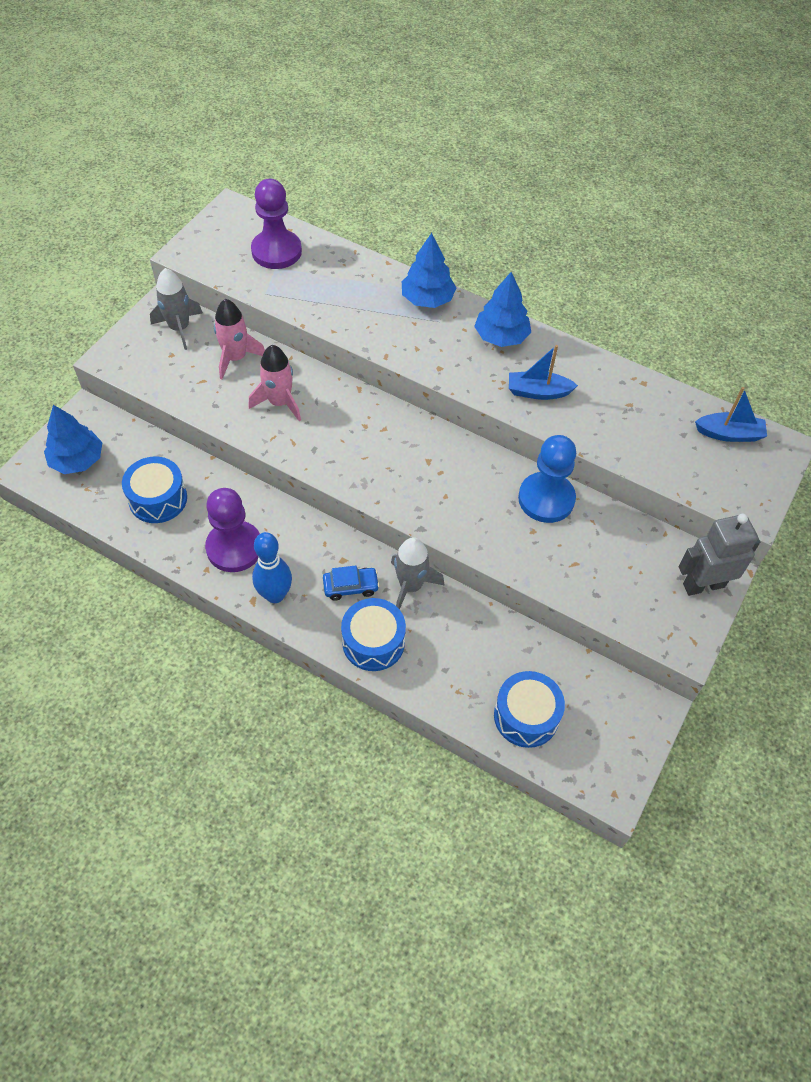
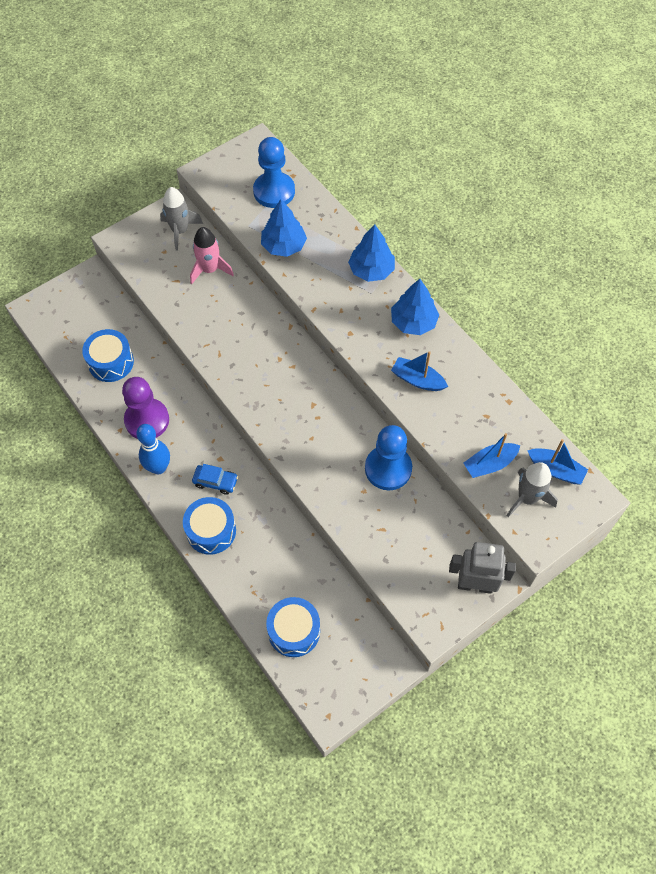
camera: 25 degrees right, 5 degrees up
(77, 460) = (68, 311): blue tree -> blue tree (283, 246)
(276, 251) = (274, 191): purple pawn -> blue pawn
(279, 402) = (225, 318): pink rocket -> none
(410, 586) = (259, 498): grey rocket -> grey rocket (527, 498)
(660, 451) = (489, 464): none -> blue boat

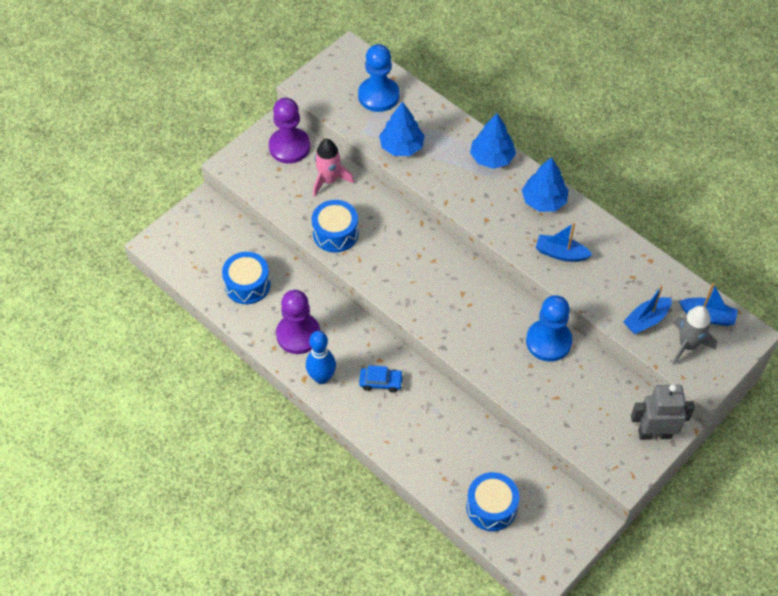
camera: 10 degrees left, 5 degrees down
(180, 231) = (289, 147): grey rocket -> purple pawn
(211, 531) = (388, 428): blue drum -> blue drum (335, 233)

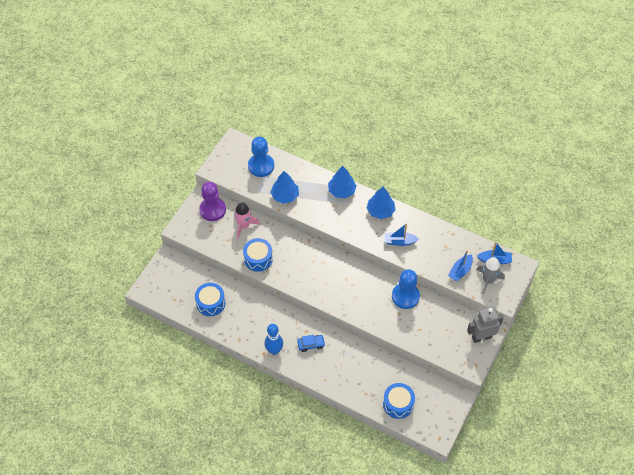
camera: 15 degrees left, 0 degrees up
(298, 335) = (252, 327): purple pawn -> none

